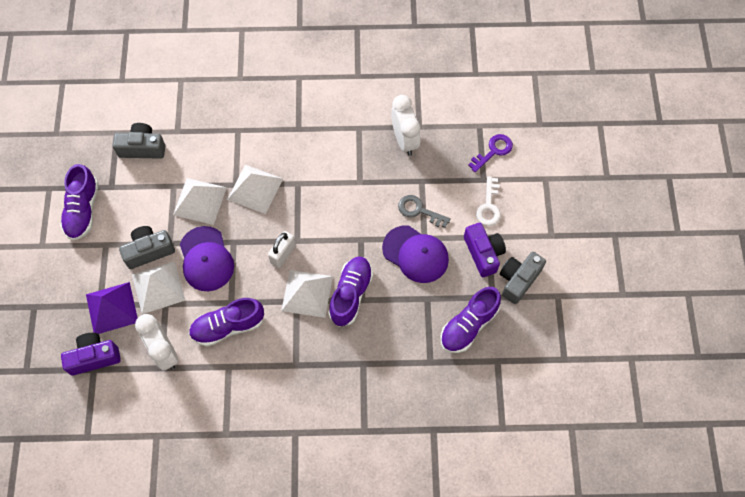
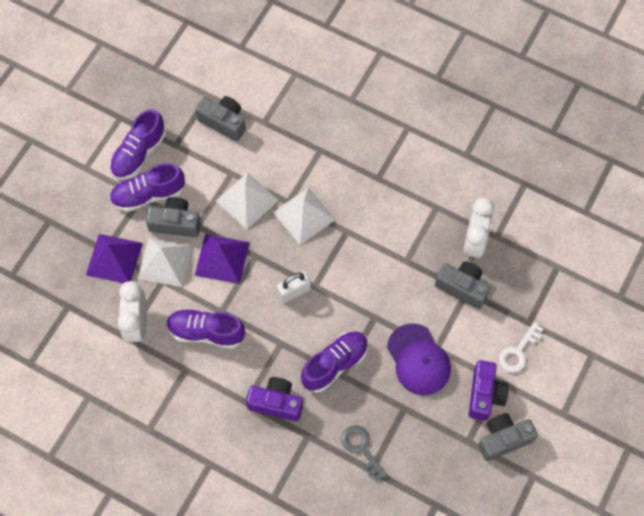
camera: 30 degrees right, 0 degrees up
(94, 357) = (74, 295): purple camera -> purple camera (276, 403)
(206, 259) = (222, 258): purple cap -> purple pyramid
(307, 293) = (295, 341): white pyramid -> none
(416, 179) = (462, 287): none -> grey camera
(419, 211) = (447, 319): grey key -> grey key (361, 448)
(468, 325) = (428, 455): purple shoe -> purple shoe (148, 195)
(493, 151) = (556, 299): purple key -> none

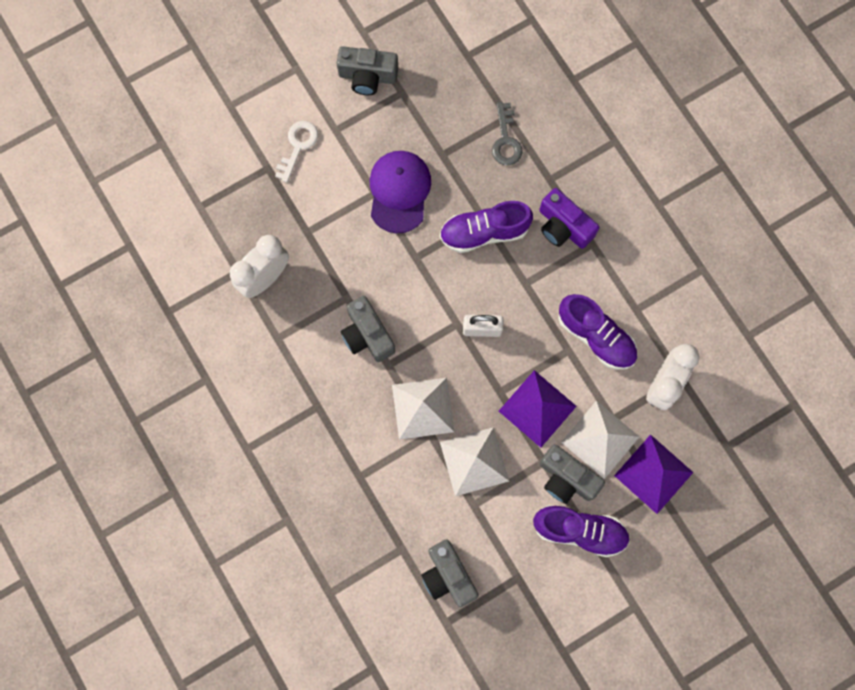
camera: 150 degrees left, 10 degrees up
(139, 153) = (565, 590): purple shoe -> none
(462, 287) = (309, 238): grey camera -> grey camera (367, 335)
(485, 394) = (357, 125): purple camera -> none
(518, 351) = (298, 146): white key -> white key turned 45 degrees counterclockwise

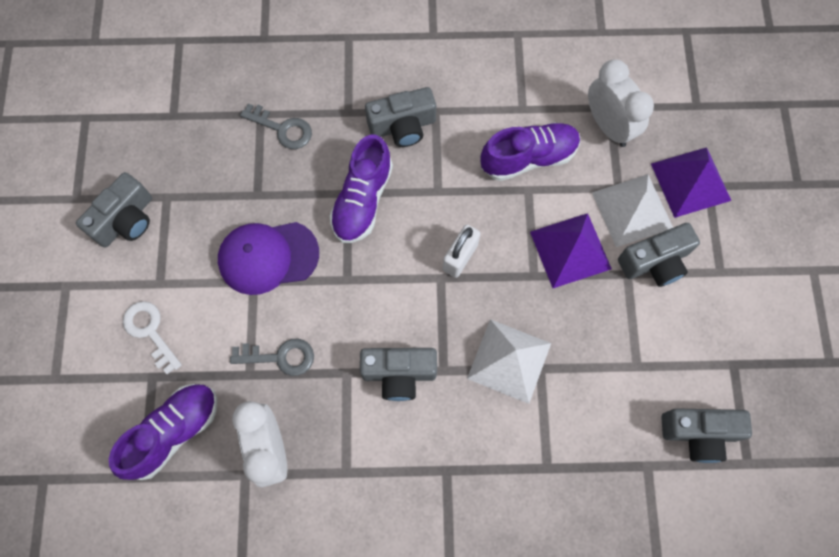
camera: 60 degrees left, 5 degrees down
(331, 245) = (280, 357): none -> grey key
(399, 192) = (268, 257): purple cap -> purple cap turned 45 degrees counterclockwise
(474, 461) = (592, 340): white pyramid -> none
(563, 226) = (402, 126): purple camera -> grey camera
(579, 531) = (714, 279): purple shoe -> purple shoe (174, 432)

